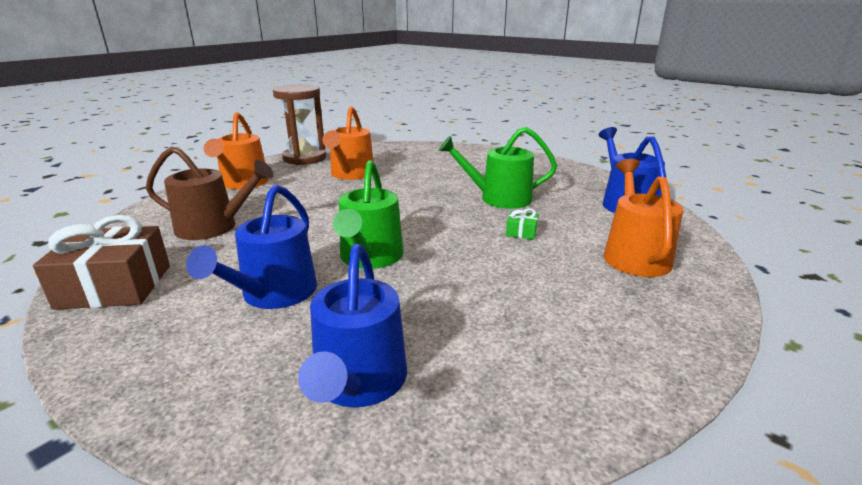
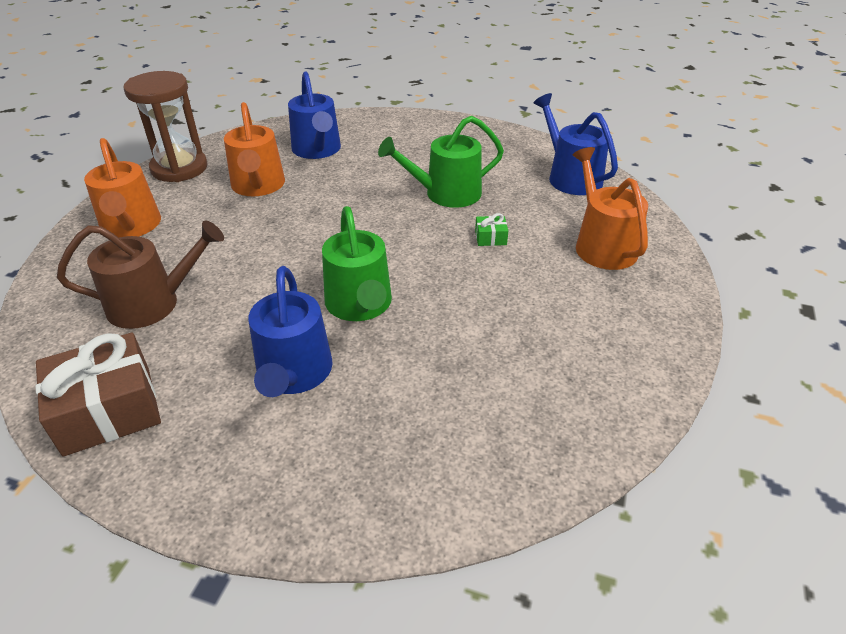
camera: 20 degrees left, 15 degrees up
(358, 382) = (437, 443): blue watering can -> blue watering can (317, 150)

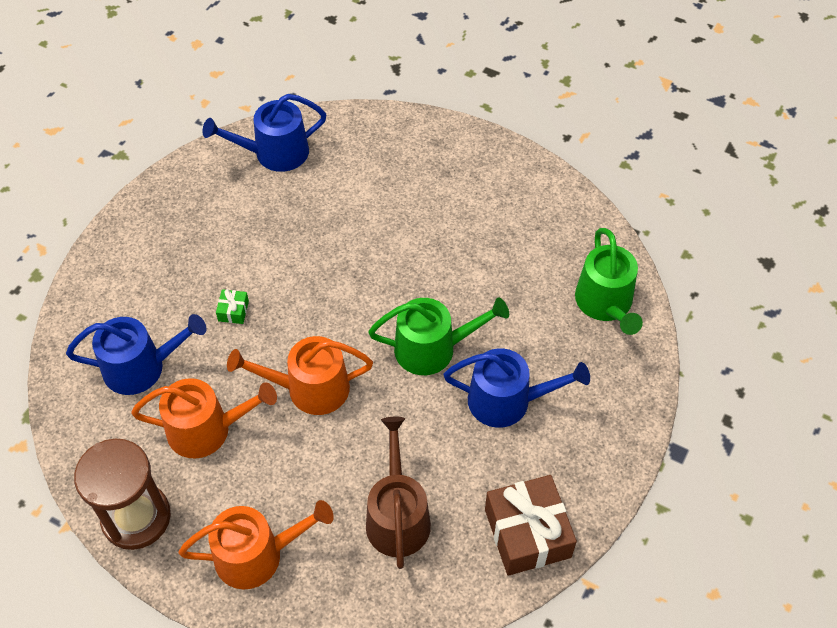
camera: 80 degrees left, 15 degrees up
(446, 194) = (275, 258): green watering can -> green watering can (605, 304)
(490, 238) = (359, 238): green gift -> green gift (233, 311)
(602, 245) = (389, 162): orange watering can -> orange watering can (310, 389)

